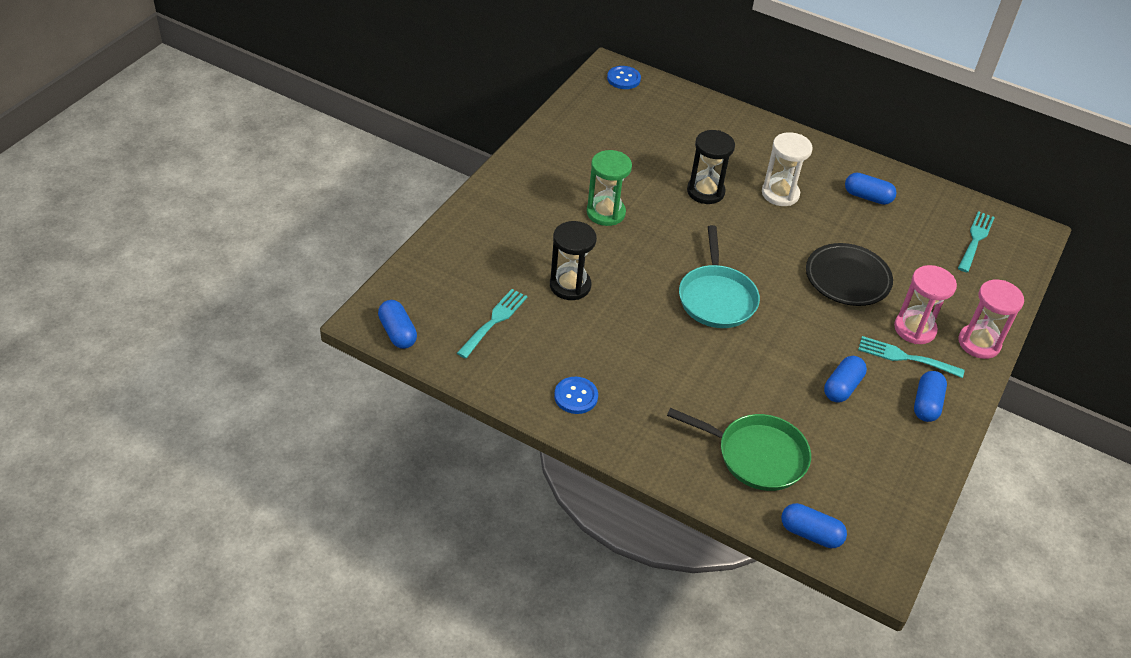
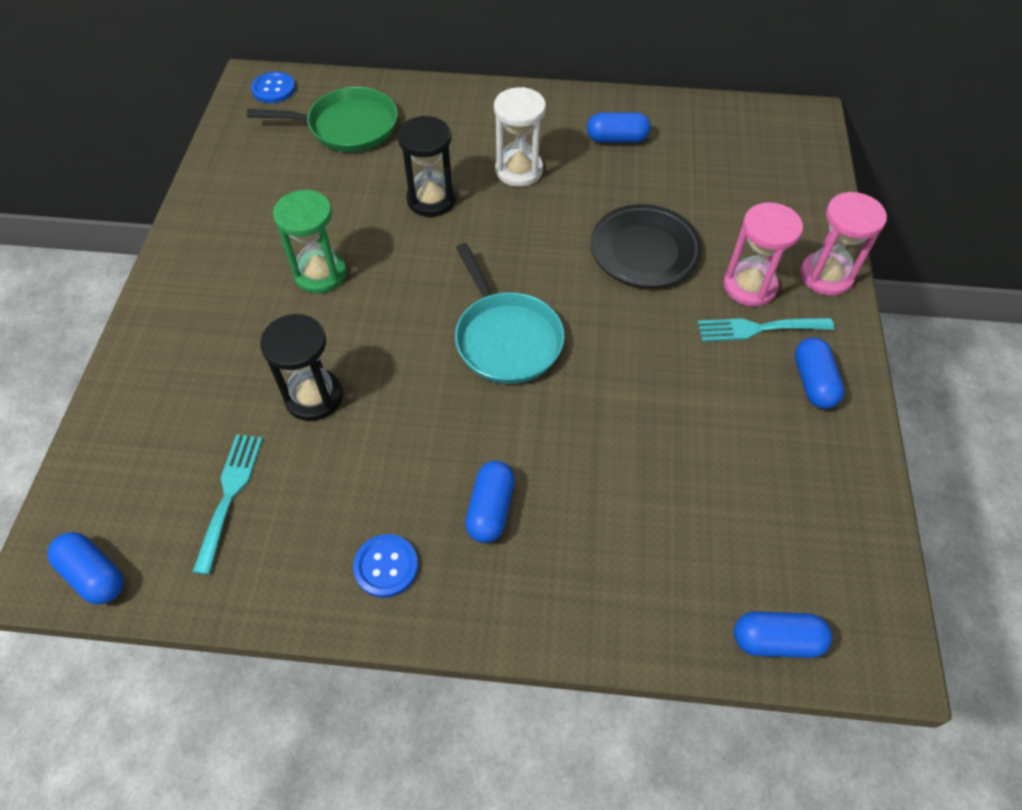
camera: 20 degrees left, 10 degrees up
(756, 455) = (656, 550): green pan -> green pan (347, 127)
(842, 387) = (709, 401): blue capsule -> blue capsule (490, 509)
(975, 239) = (755, 148): turquoise fork -> none

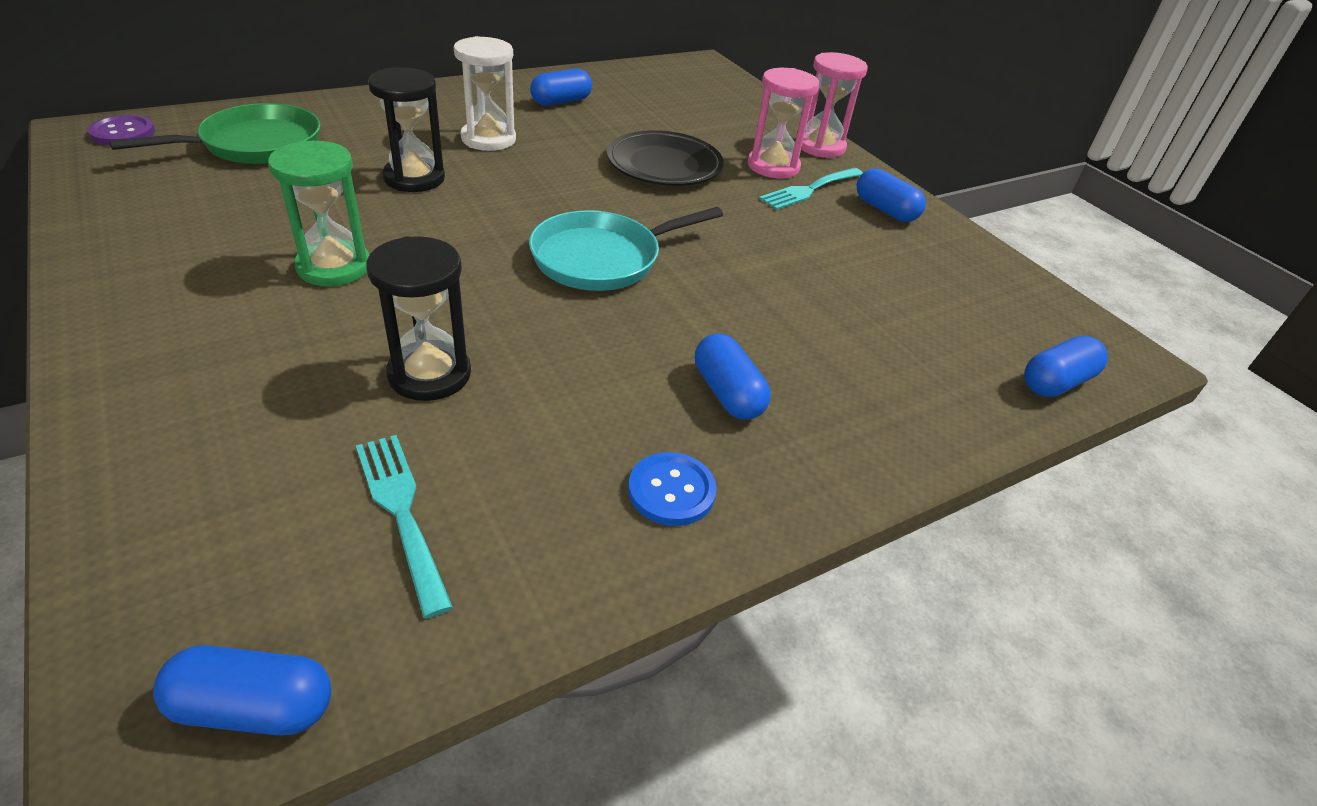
camera: 40 degrees left, 15 degrees down
(274, 89) = (123, 133): blue button -> purple button
(506, 338) = (602, 258): turquoise pan -> turquoise pan turned 120 degrees clockwise

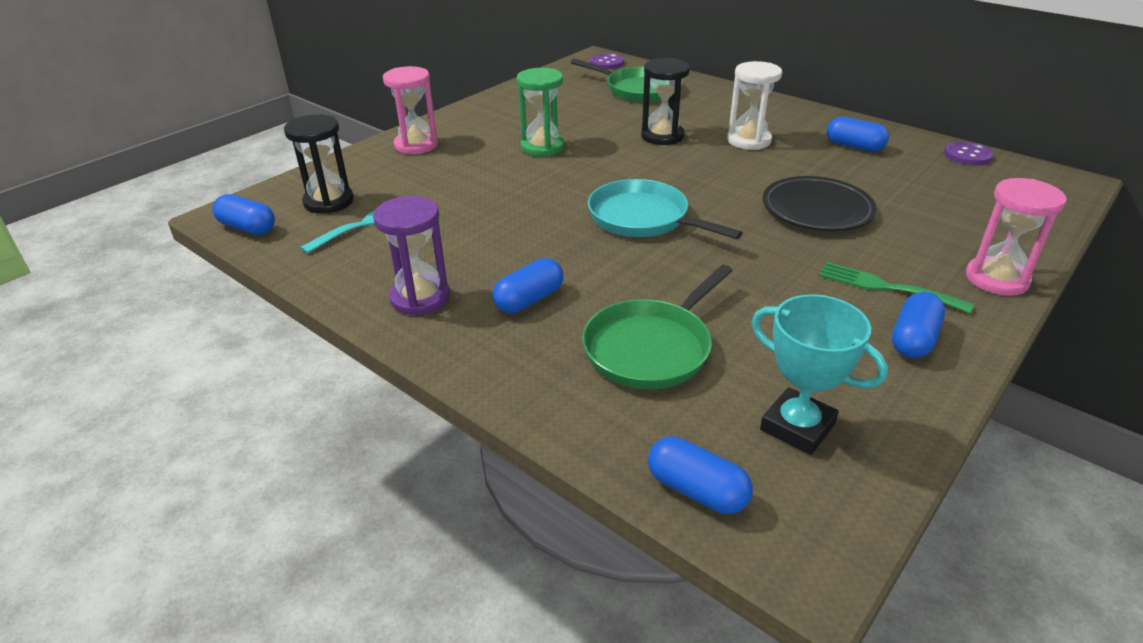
camera: 75 degrees right, 5 degrees down
(254, 707) = (248, 228): blue capsule -> blue capsule turned 45 degrees counterclockwise
(429, 374) = (471, 200): black hourglass -> black hourglass (329, 202)
(628, 72) = (967, 155): none -> purple button
(671, 491) = (420, 298): blue button -> purple hourglass
(773, 166) = (903, 260): pink hourglass -> pink hourglass (416, 145)
(809, 190) = (886, 287): turquoise fork -> green fork
(853, 338) = (651, 348): none -> green pan
(983, 303) = (797, 427): none -> turquoise trophy

